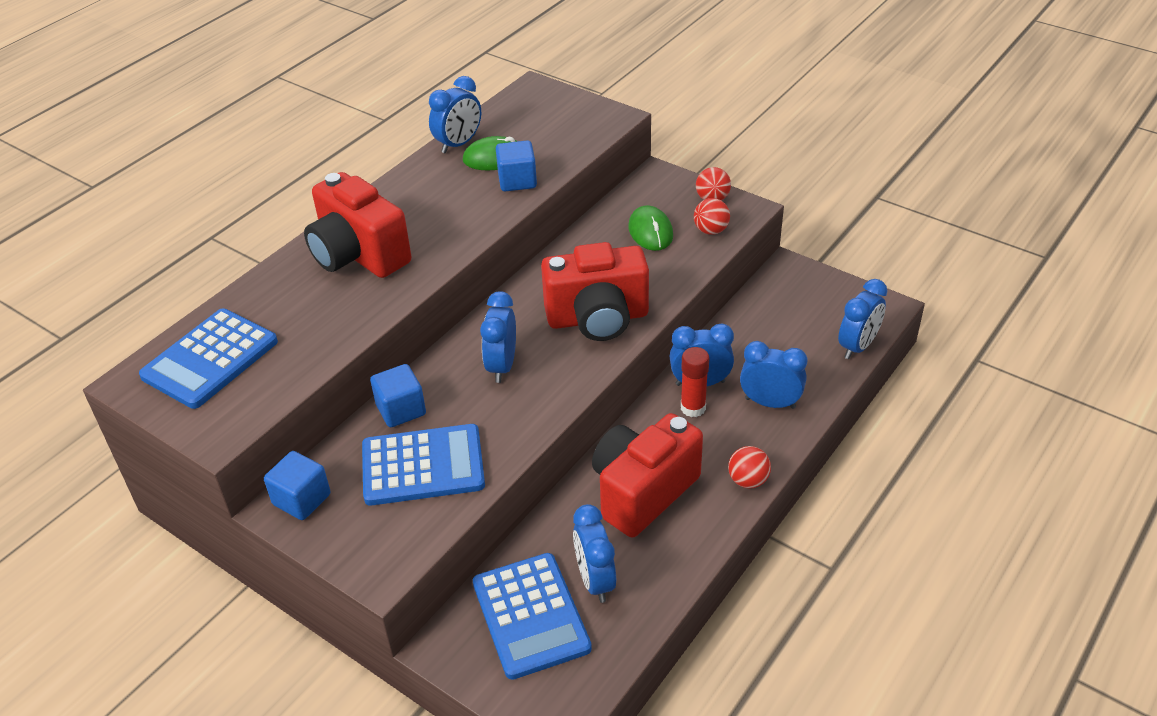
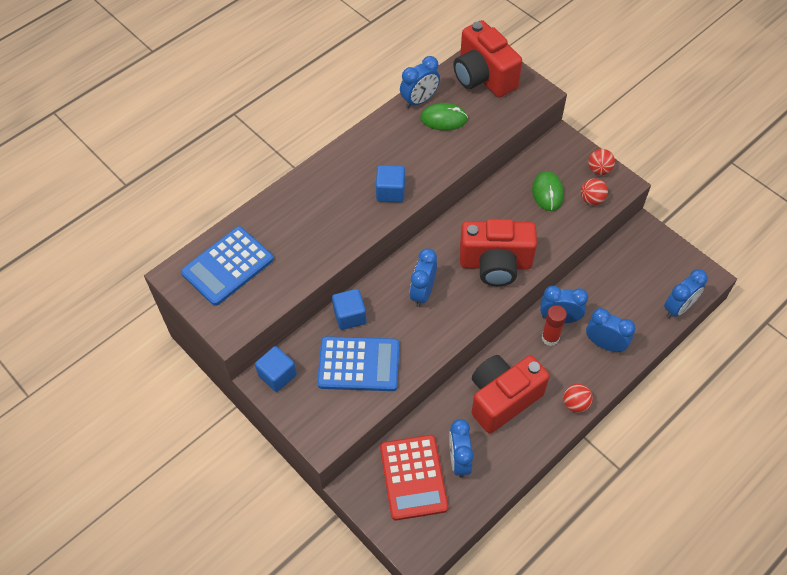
camera: 10 degrees right, 15 degrees up
(358, 255) = (336, 193): red camera -> red camera (483, 77)
(517, 181) = (457, 144): blue cube -> blue cube (390, 192)
(531, 615) = (413, 477): blue calculator -> red calculator

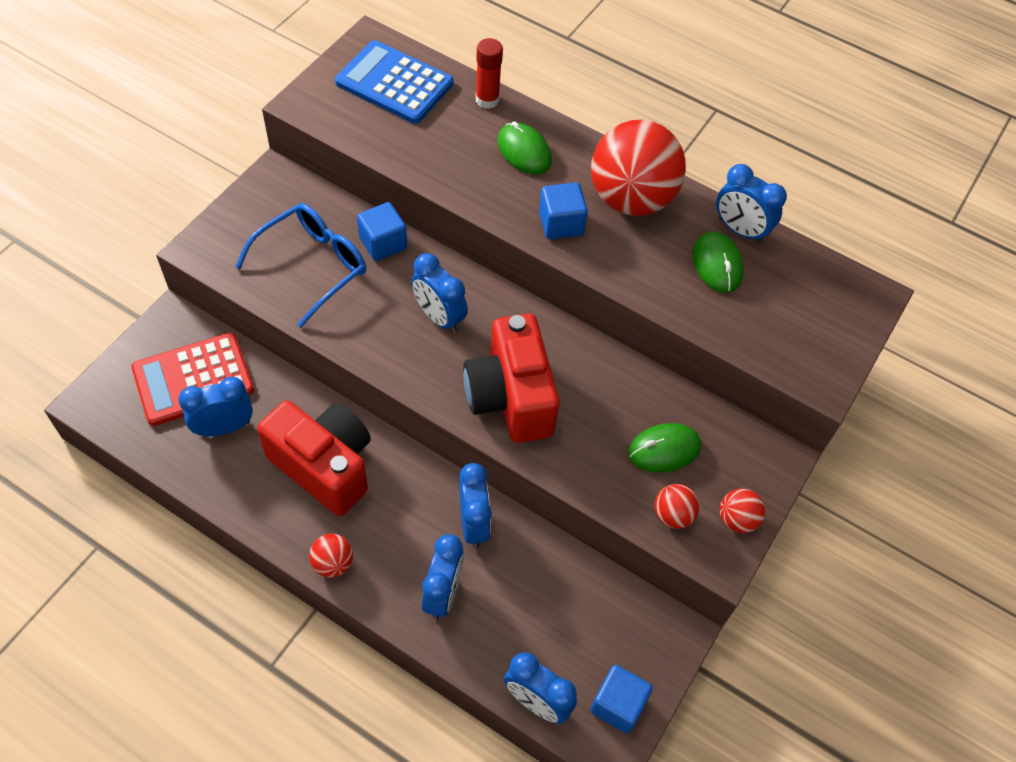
camera: 70 degrees right, 0 degrees up
(277, 375) = (282, 188): blue cube -> blue cube (617, 704)
(320, 199) = (524, 151): none -> green mouse
(359, 364) = (313, 265): blue calculator -> blue glasses
(379, 149) = (631, 199): none -> red ball
(423, 292) = (439, 317): blue clock -> blue clock turned 135 degrees counterclockwise
(483, 77) = (822, 302): red camera -> none
(550, 338) = (436, 515): red glue stick -> red glue stick (487, 100)

